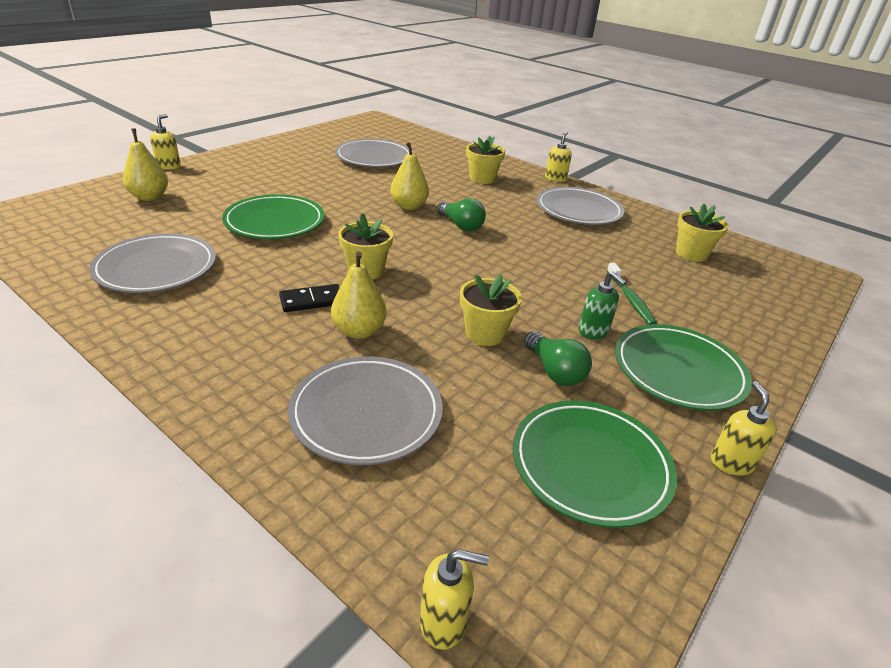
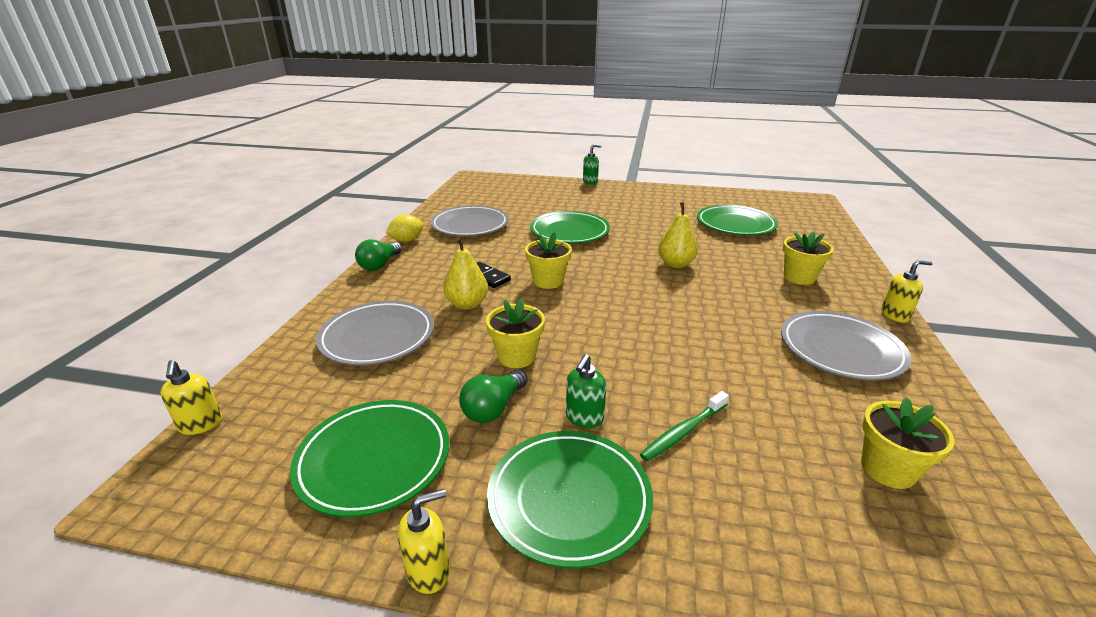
camera: 65 degrees right, 5 degrees down
(124, 326) = (407, 240): none -> yellow lemon
(149, 197) = (545, 193): yellow pear -> none
(169, 166) = (590, 182): yellow soap dispenser -> green soap dispenser
(374, 158) = (735, 224): grey plate -> green plate
(461, 225) = (682, 295): green light bulb -> green light bulb (380, 265)

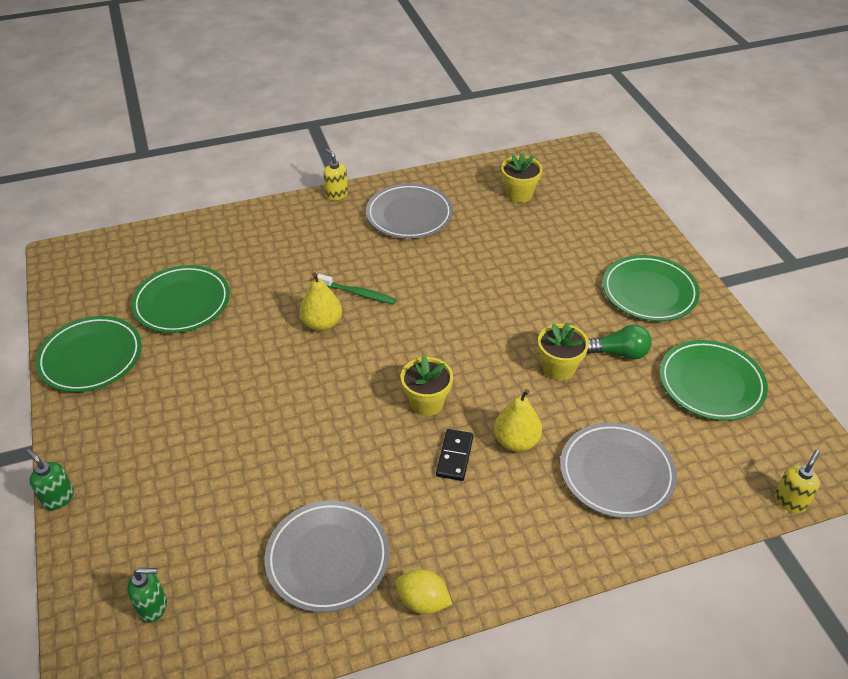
camera: 120 degrees left, 15 degrees up
(380, 265) = (503, 579): green light bulb -> none
(429, 571) = (734, 321): yellow soap dispenser -> none
(569, 231) = (287, 438): green plate -> green plate (91, 357)
(584, 418) = (587, 308): green soap dispenser -> green soap dispenser (153, 607)
(683, 432) = (559, 265): green toothbrush -> green toothbrush (358, 293)
(799, 277) = (299, 244): yellow flower pot -> none

